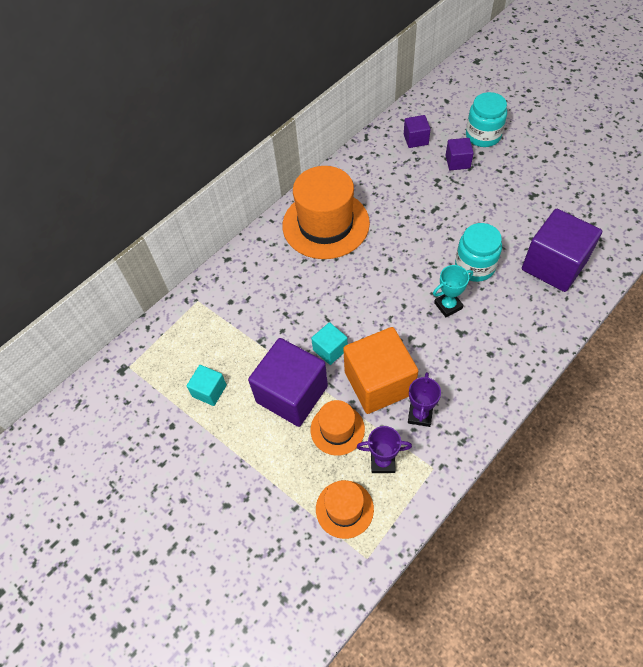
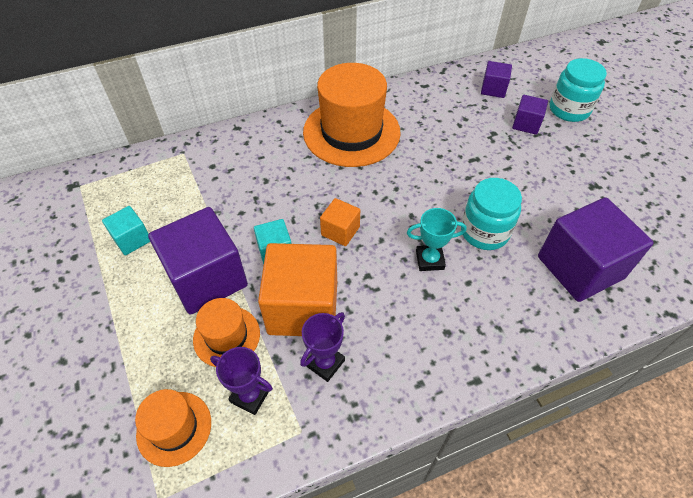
camera: 20 degrees right, 5 degrees down
(369, 312) = (340, 231): none -> orange cube

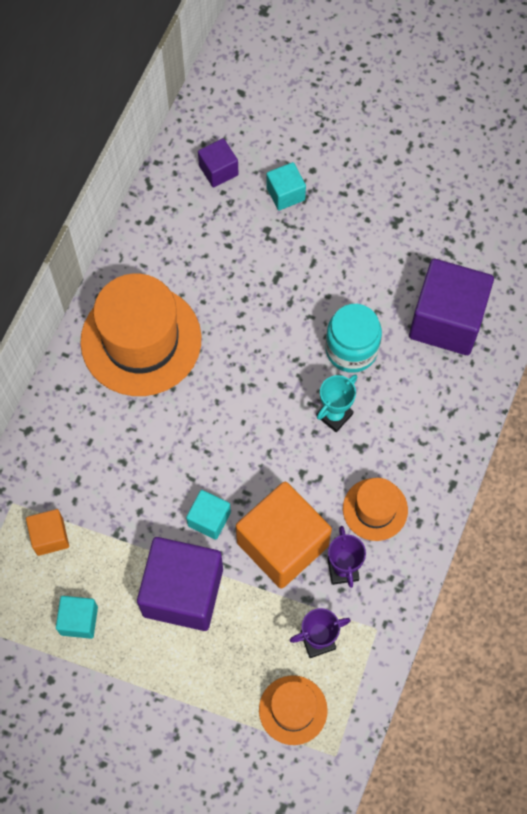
camera: 45 degrees left, 15 degrees up
(226, 336) = (253, 618): orange hat -> orange hat (375, 509)
(340, 231) = (240, 453): orange cube -> orange cube (50, 536)
(526, 124) = (285, 194): purple cube -> turquoise cube
(569, 110) = (307, 141): turquoise jar -> none

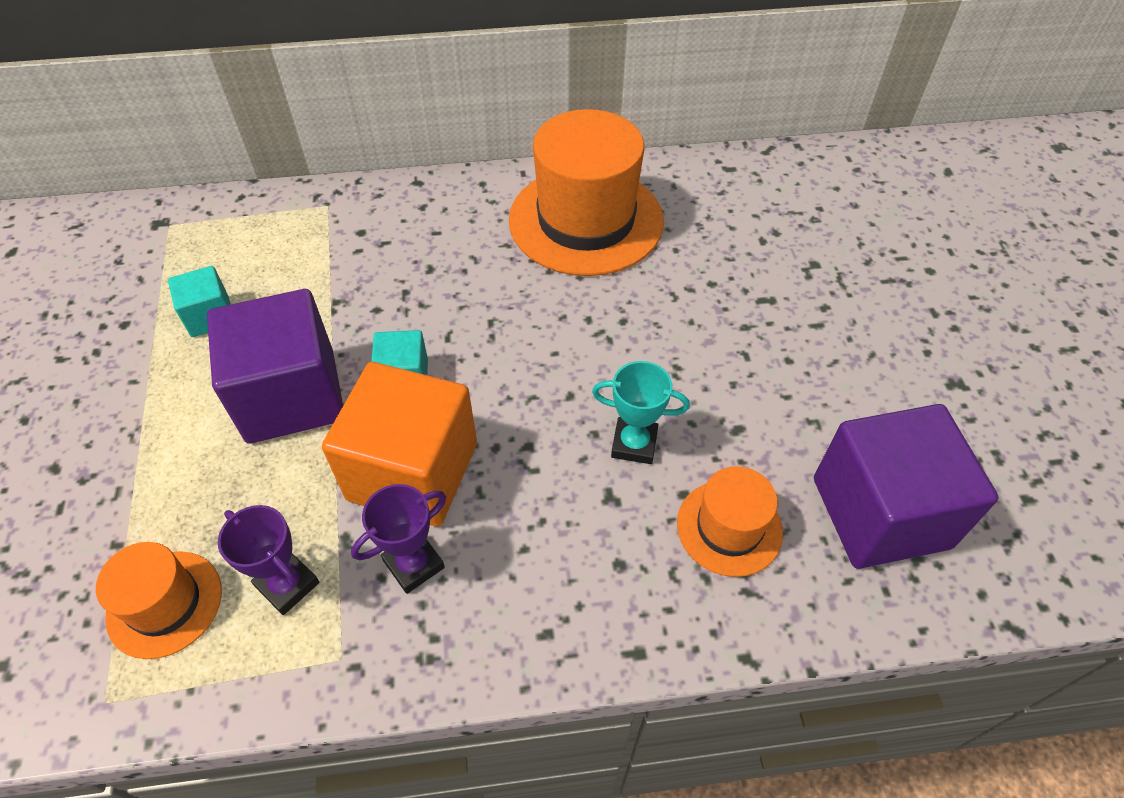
camera: 60 degrees right, 15 degrees down
(50, 536) = (303, 249): orange cube -> none
(218, 170) = (840, 193): purple cube -> none
(285, 194) = (875, 260): turquoise cube -> none
(351, 349) = (740, 419): turquoise jar -> none
(375, 509) = (530, 561): orange hat -> orange hat (729, 527)

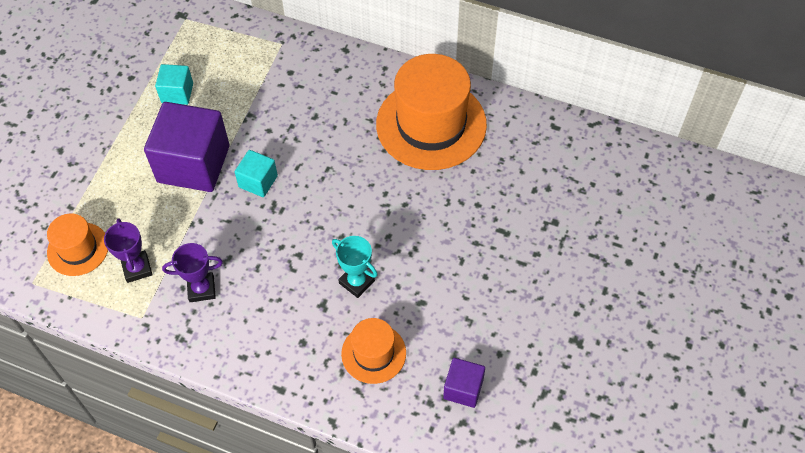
camera: 30 degrees right, 5 degrees up
(413, 472) = (230, 239): orange cube -> none
(880, 513) = (463, 389): purple cube -> purple cube, size x0.49

